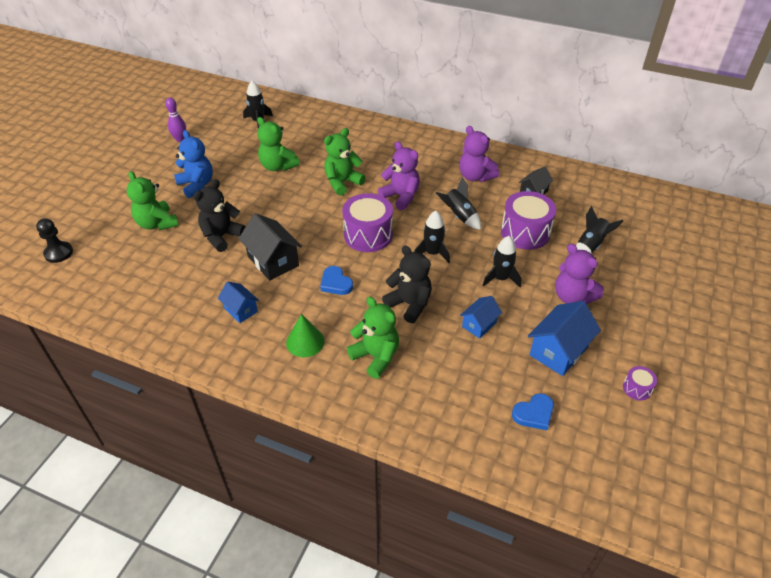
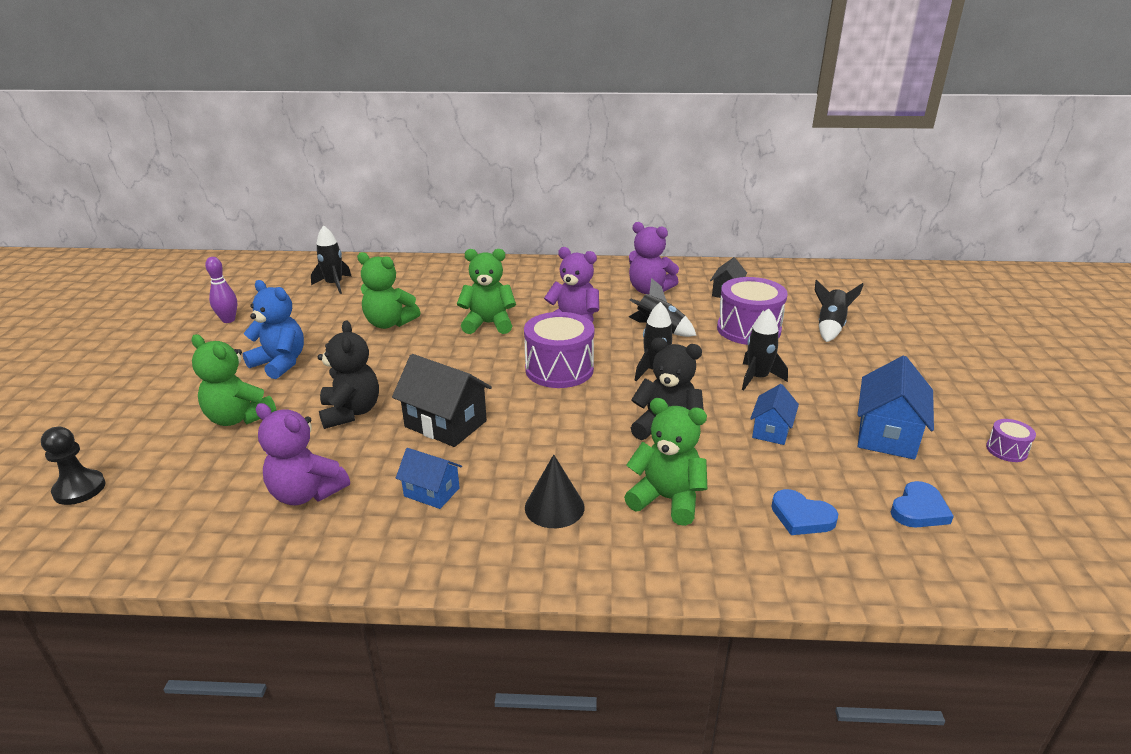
camera: 20 degrees left, 15 degrees down
(221, 236) = (351, 412): black teddy bear -> black teddy bear turned 150 degrees clockwise
(305, 342) = (554, 507): green cone -> black cone
(336, 283) = (552, 429): blue heart -> blue heart (801, 517)
(342, 182) = (488, 324): green teddy bear -> green teddy bear turned 60 degrees clockwise
(572, 297) = (854, 377): purple teddy bear -> purple teddy bear (306, 493)

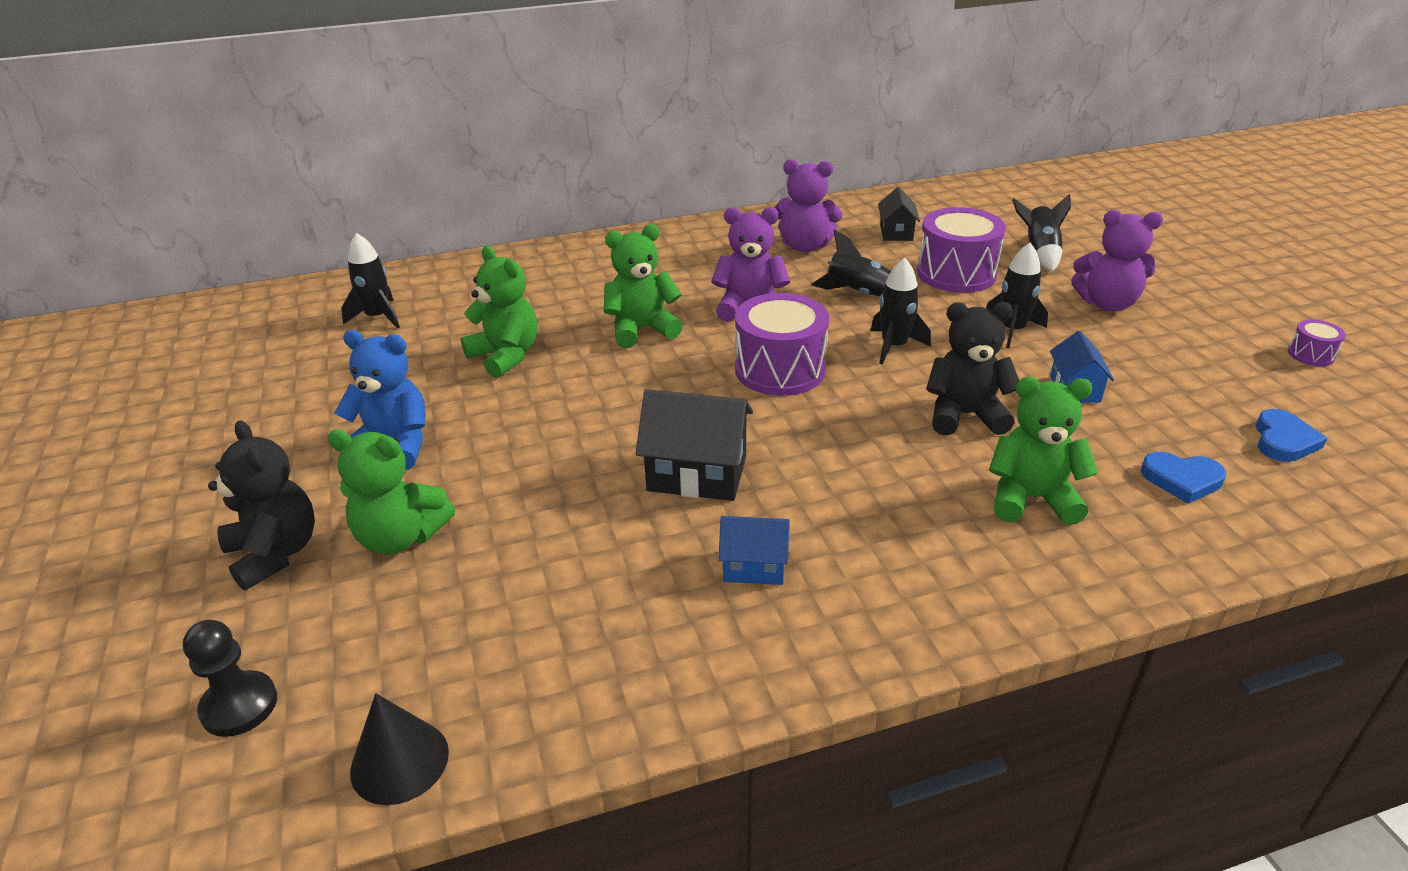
camera: 20 degrees left, 5 degrees up
(228, 320) = (257, 400): purple bowling pin -> none
(306, 493) = (590, 614): purple teddy bear -> purple teddy bear (1107, 303)
(351, 412) = (557, 489): black teddy bear -> black teddy bear (275, 553)
(389, 323) = (506, 356): green teddy bear -> green teddy bear turned 135 degrees counterclockwise
(554, 507) = (916, 543): black cone -> black cone (399, 761)
(887, 435) = (1191, 365): blue house -> none

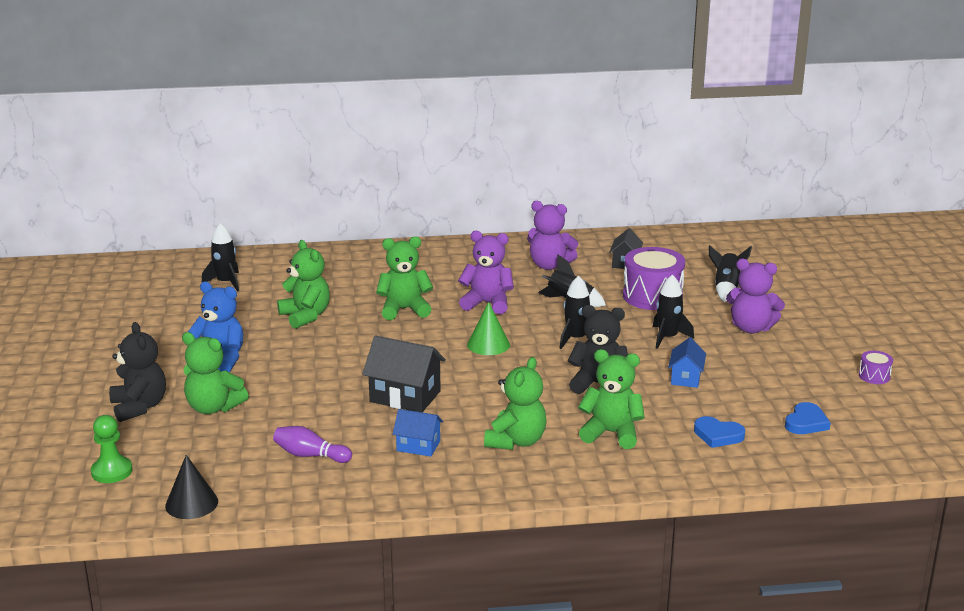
camera: 10 degrees right, 10 degrees down
(239, 706) = (112, 471): black pawn -> green pawn
(585, 613) = (310, 455): none -> purple bowling pin
(780, 369) = (488, 344): purple drum -> green cone
(900, 534) = (516, 441): none -> green teddy bear

